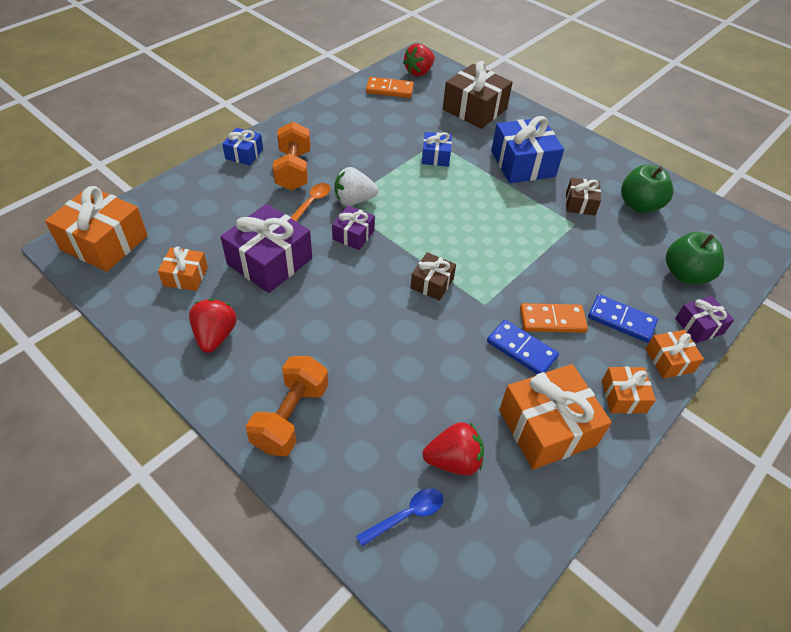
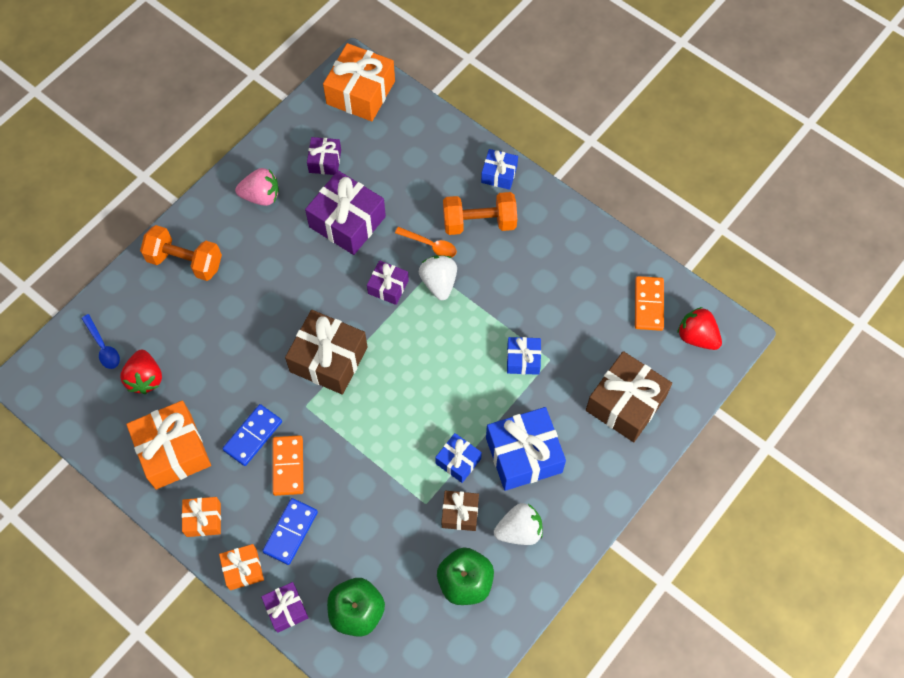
camera: 90 degrees right, 15 degrees up
(185, 276) = (325, 161): orange gift -> purple gift
(215, 336) = (261, 196): red strawberry -> pink strawberry
(432, 283) = (328, 359): brown gift -> brown gift, size x1.84
(532, 201) = (458, 461): none -> blue gift
(588, 172) = (519, 530): none -> white strawberry

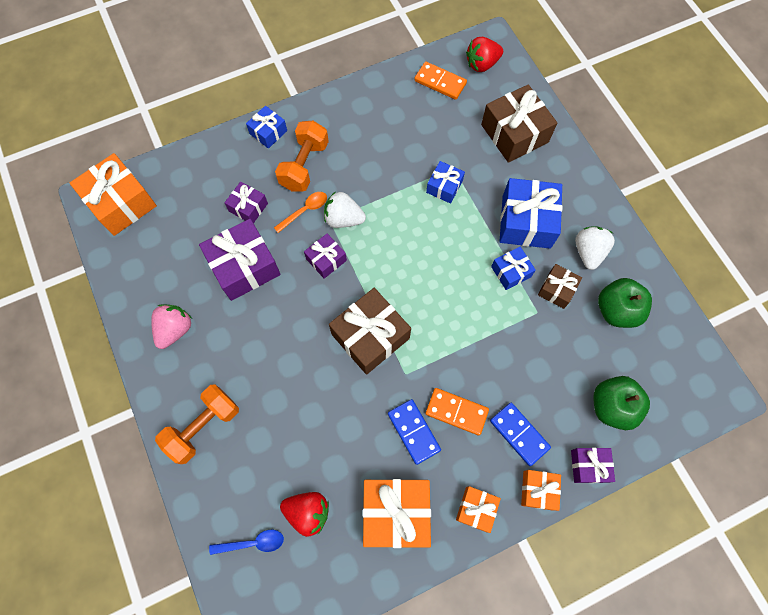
camera: 65 degrees left, 5 degrees up
(325, 161) = (172, 260): purple gift -> purple gift (248, 207)

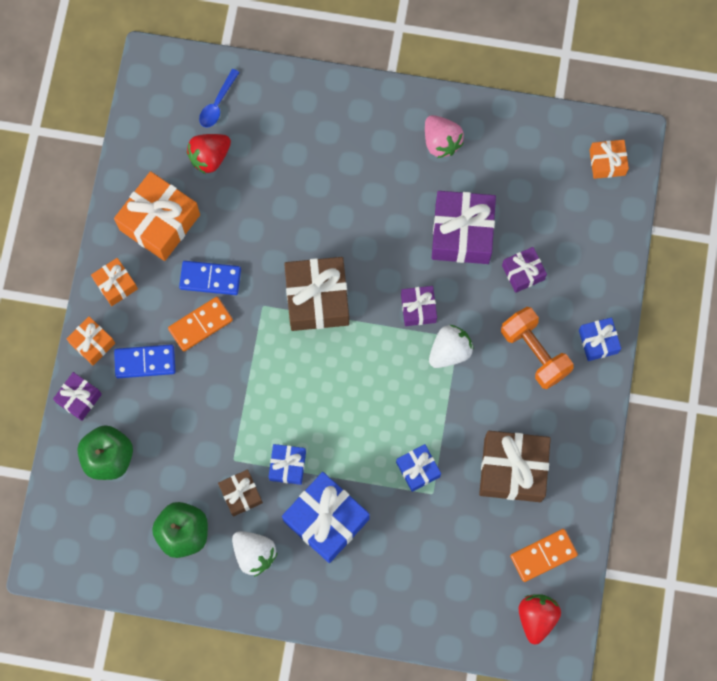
camera: 125 degrees right, 5 degrees up
(121, 203) = (607, 162): orange gift -> orange gift, size x0.54
(203, 426) = (337, 118): orange dumbbell -> none
(304, 211) = (483, 321): orange spoon -> none
(514, 133) = (429, 585): brown gift -> brown gift (512, 469)

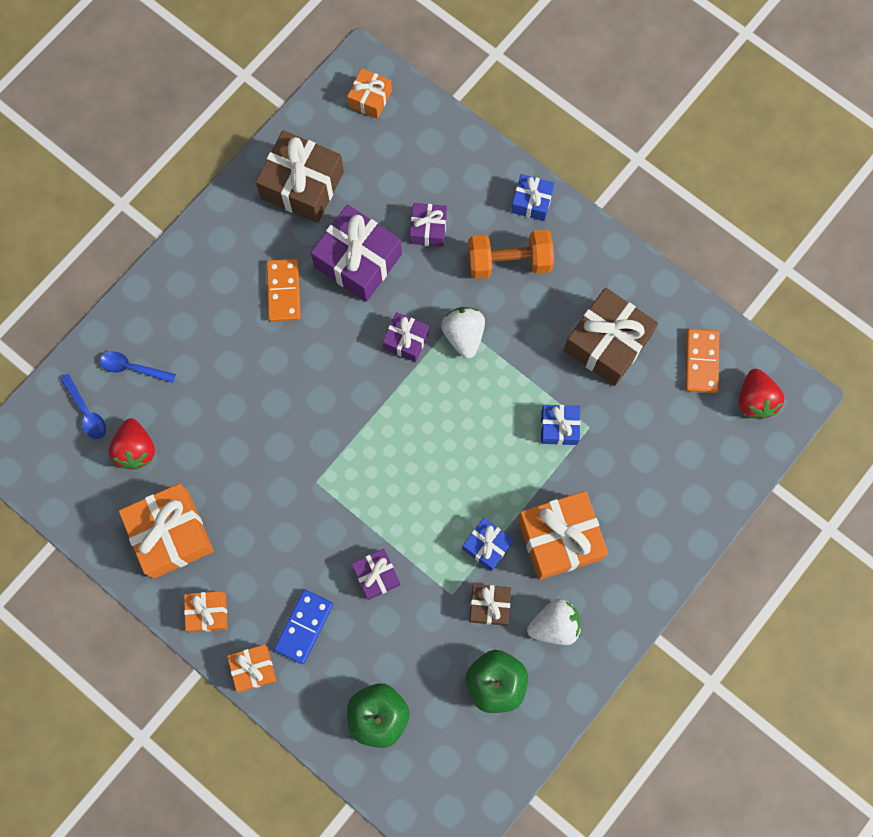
camera: 60 degrees left, 0 degrees up
(79, 398) = (302, 713): purple gift -> purple gift (376, 575)
(200, 325) = (299, 552): orange domino -> orange domino (284, 291)
(210, 279) = (259, 517): blue domino -> none
(272, 116) = (133, 368): none -> blue spoon
(317, 299) = (340, 427): brown gift -> brown gift (302, 185)
(326, 520) = (559, 539): blue gift -> orange gift
(441, 142) = (258, 229): pink strawberry -> none
(536, 617) = (755, 400): red strawberry -> red strawberry turned 135 degrees counterclockwise

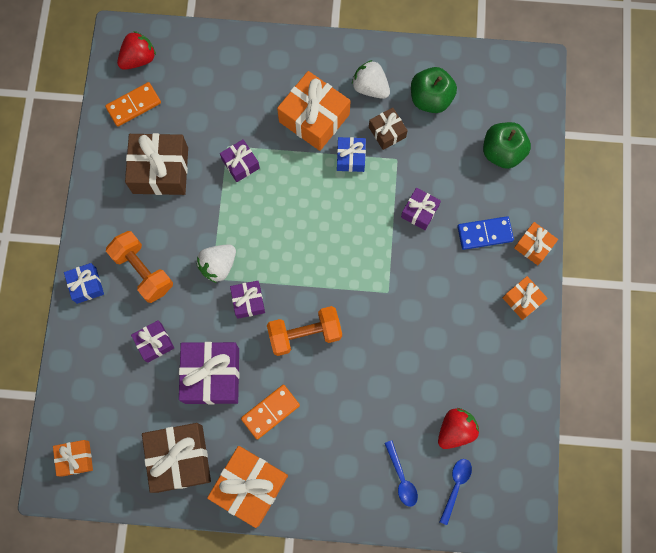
camera: 125 degrees left, 0 degrees up
(171, 534) = (492, 362): orange gift -> orange gift (250, 486)
(334, 372) = (305, 334): none -> orange dumbbell
(559, 427) = (240, 164): blue gift -> purple gift

